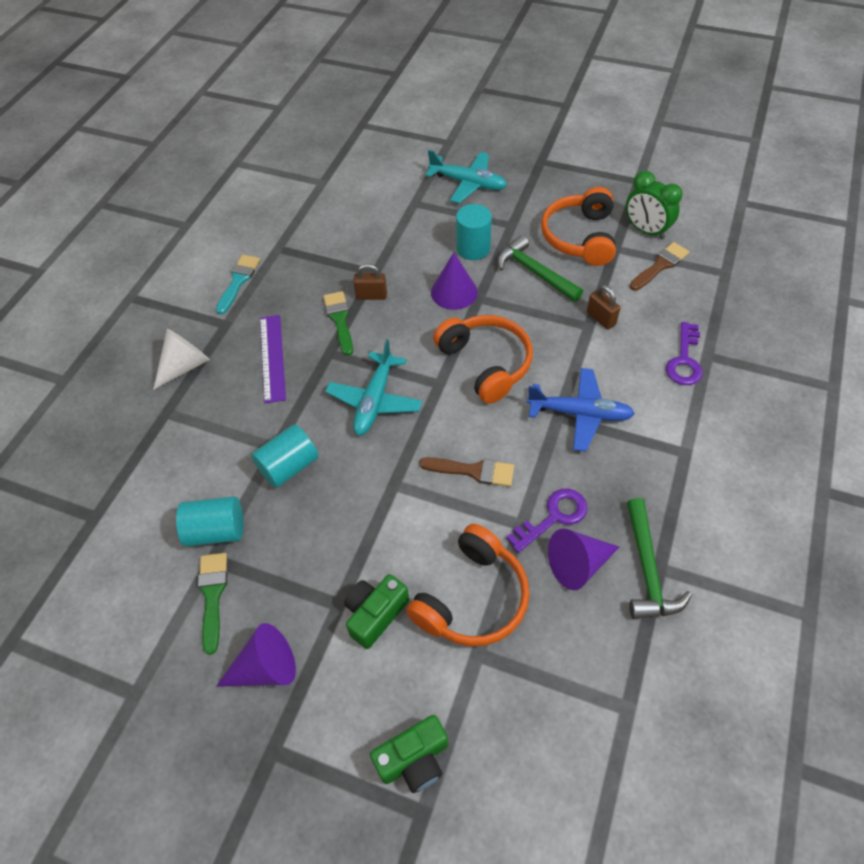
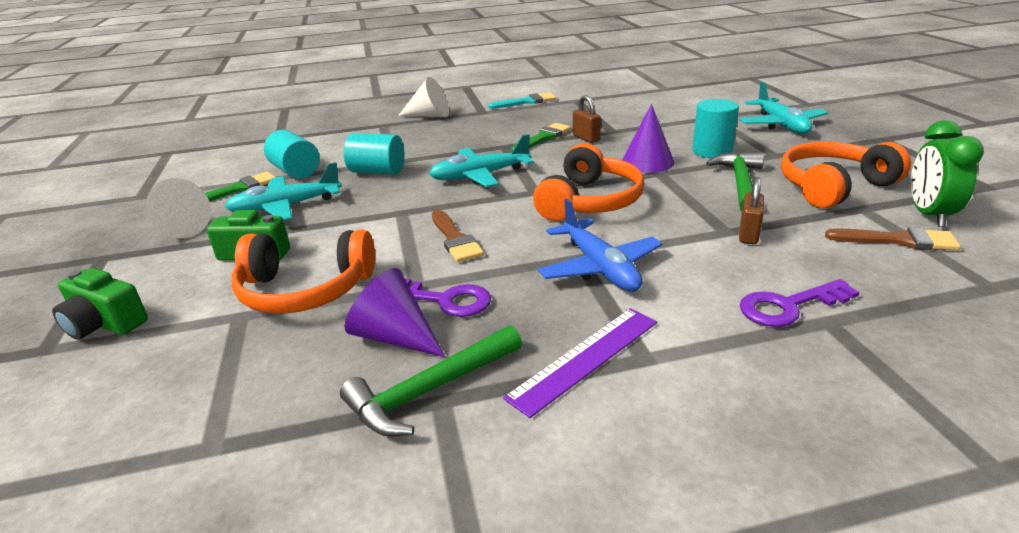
camera: 55 degrees right, 25 degrees down
(266, 668) = (180, 228): purple cone -> white cone
(272, 358) = (473, 133): purple ruler -> purple ruler (585, 358)
(300, 566) = (285, 207): none -> turquoise plane

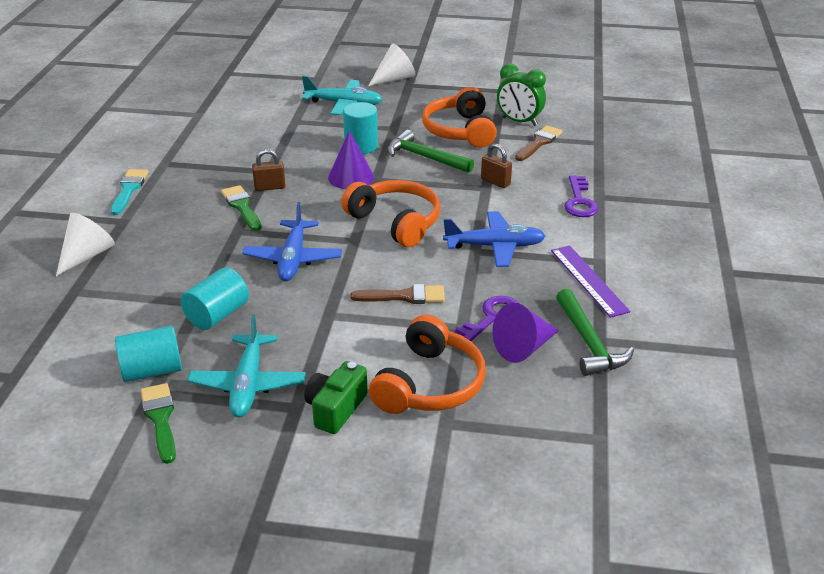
camera: 70 degrees left, 5 degrees up
(105, 323) = (404, 507): green camera -> none
(180, 228) = (232, 464): white cone -> white cone (394, 79)
(480, 176) = (293, 259): turquoise plane -> blue plane

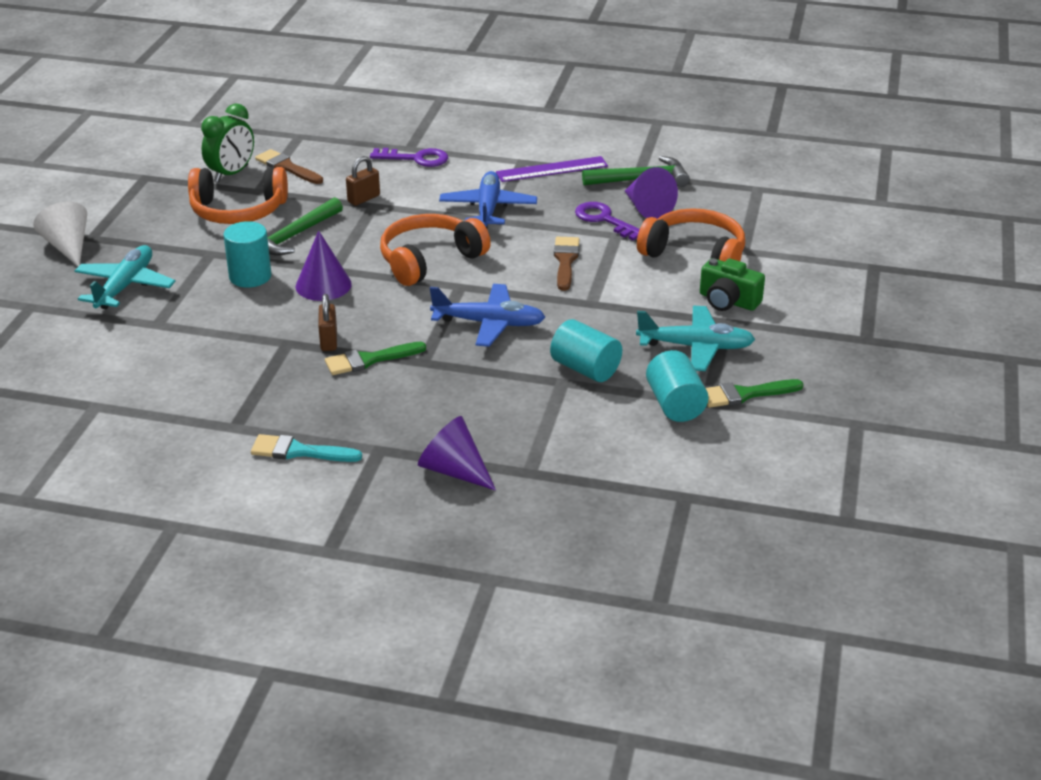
camera: 85 degrees left, 0 degrees up
(87, 255) = (454, 470): white cone -> purple cone

